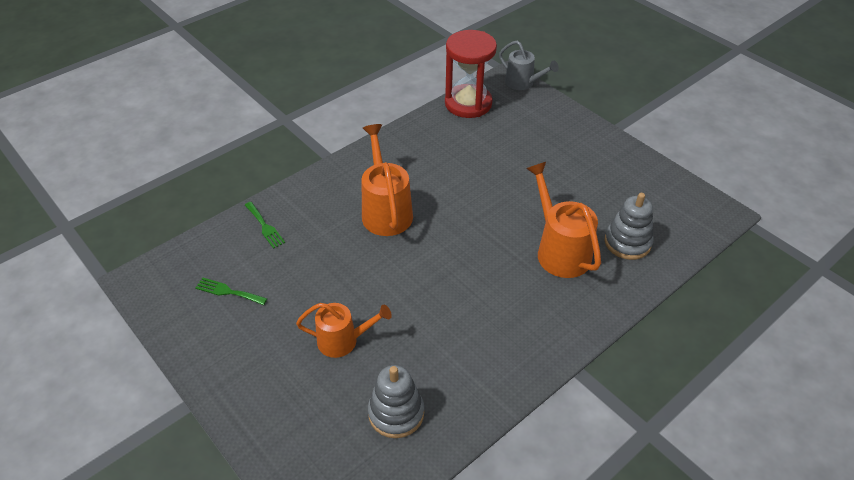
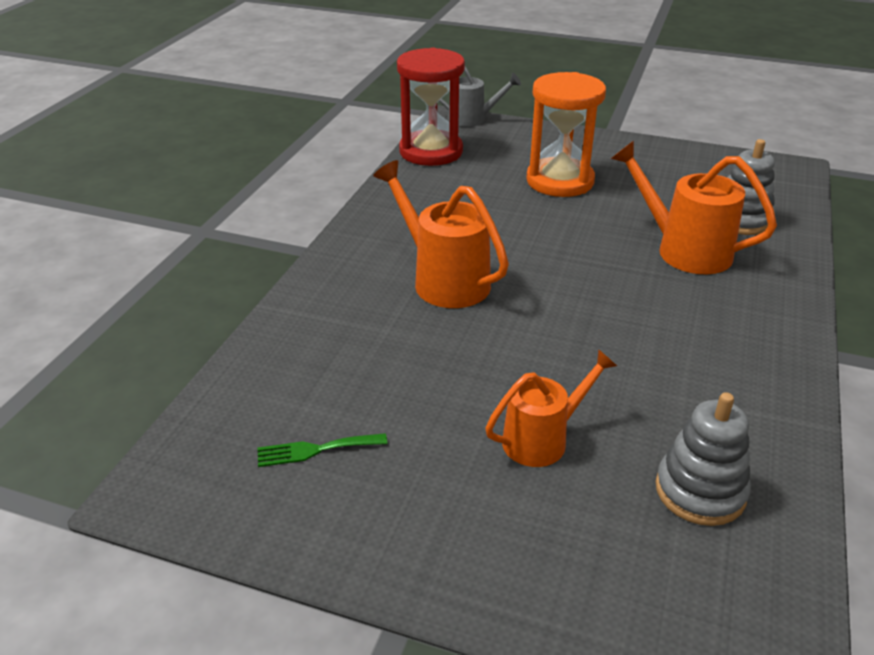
camera: 30 degrees left, 10 degrees down
(265, 226) = (294, 353): green fork -> none
(531, 160) = (560, 181): none -> orange hourglass

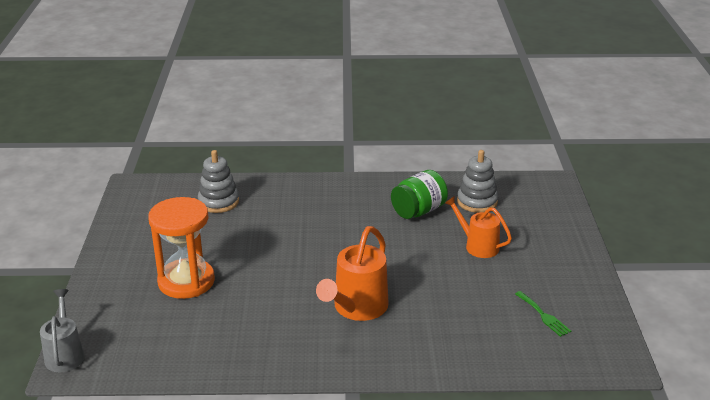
camera: 110 degrees left, 5 degrees down
(431, 152) = (149, 364): red hourglass -> none
(679, 400) = (418, 211): none -> green jar
(683, 250) = (268, 220): orange watering can -> none

